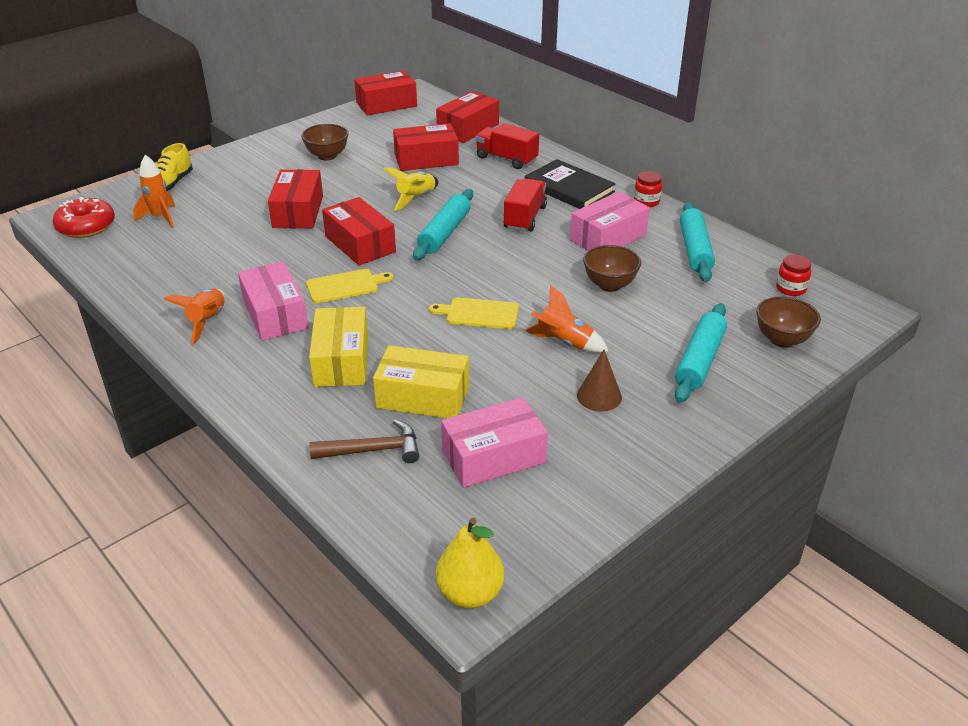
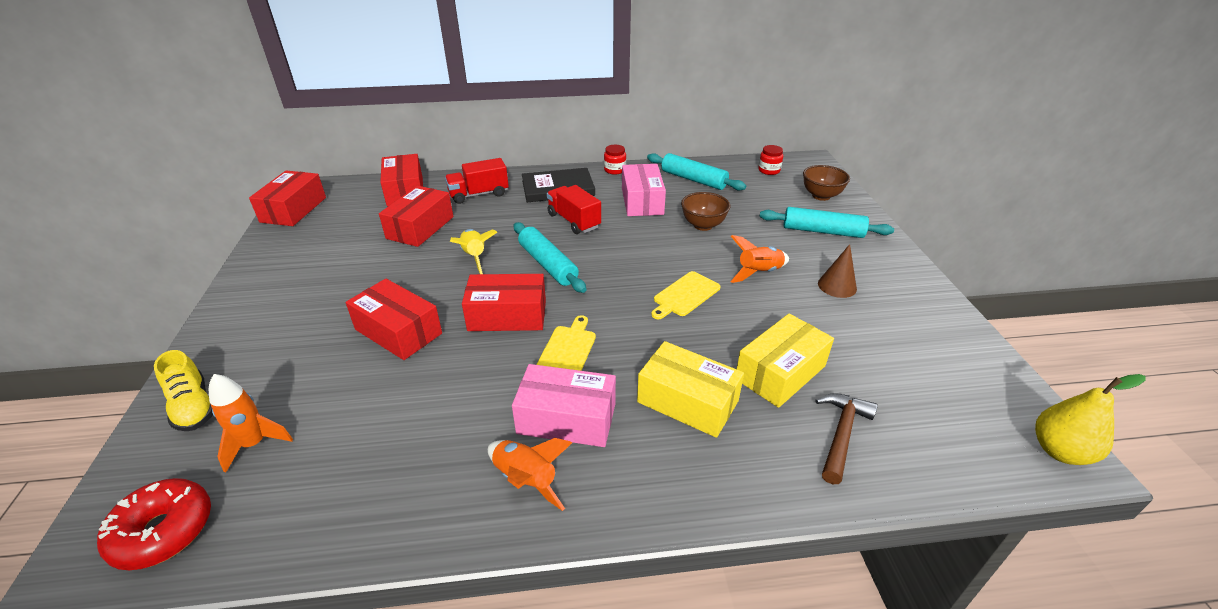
camera: 55 degrees left, 0 degrees up
(327, 156) = (325, 275): brown bowl -> none
(493, 457) = (885, 366): pink box -> none
(699, 361) = (822, 231): turquoise rolling pin -> turquoise rolling pin turned 45 degrees counterclockwise

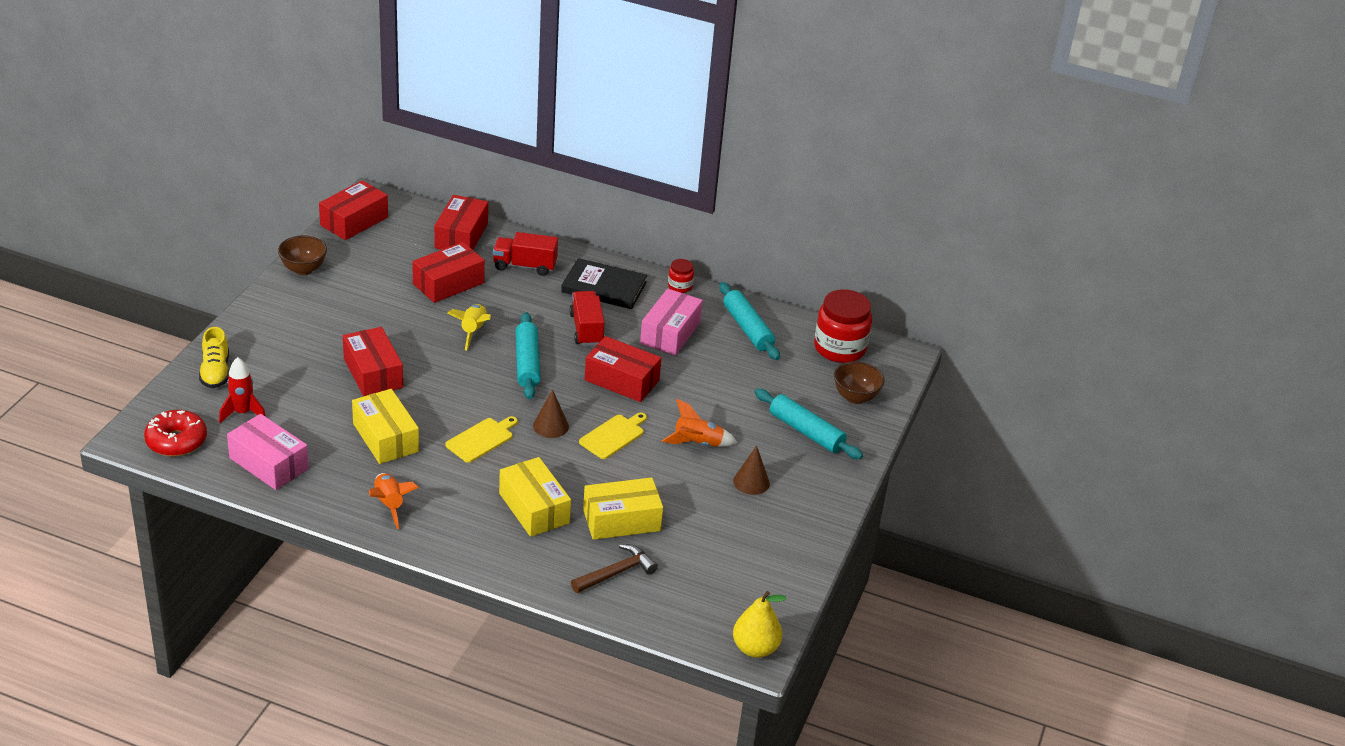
camera: 25 degrees right, 0 degrees up
(254, 444) = (243, 413): orange rocket -> red rocket
(461, 395) = (385, 438): none -> yellow box
(507, 315) = (460, 394): red box -> red box (622, 380)
(566, 418) = (443, 482): pink box -> pink box (269, 463)
(621, 310) = (550, 426): none -> brown cone
(685, 295) = (613, 436): yellow cutting board -> yellow cutting board turned 150 degrees clockwise
(703, 225) = (700, 381): brown bowl -> brown bowl (303, 269)
(769, 170) = (839, 348): red jar -> red jar, size x2.06

